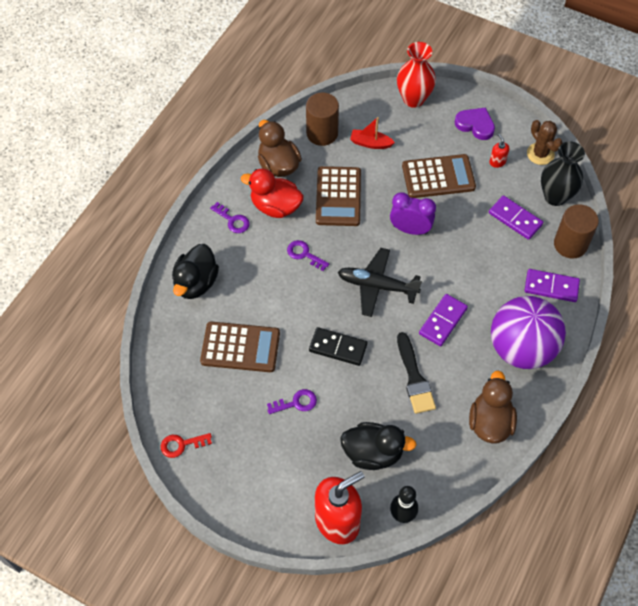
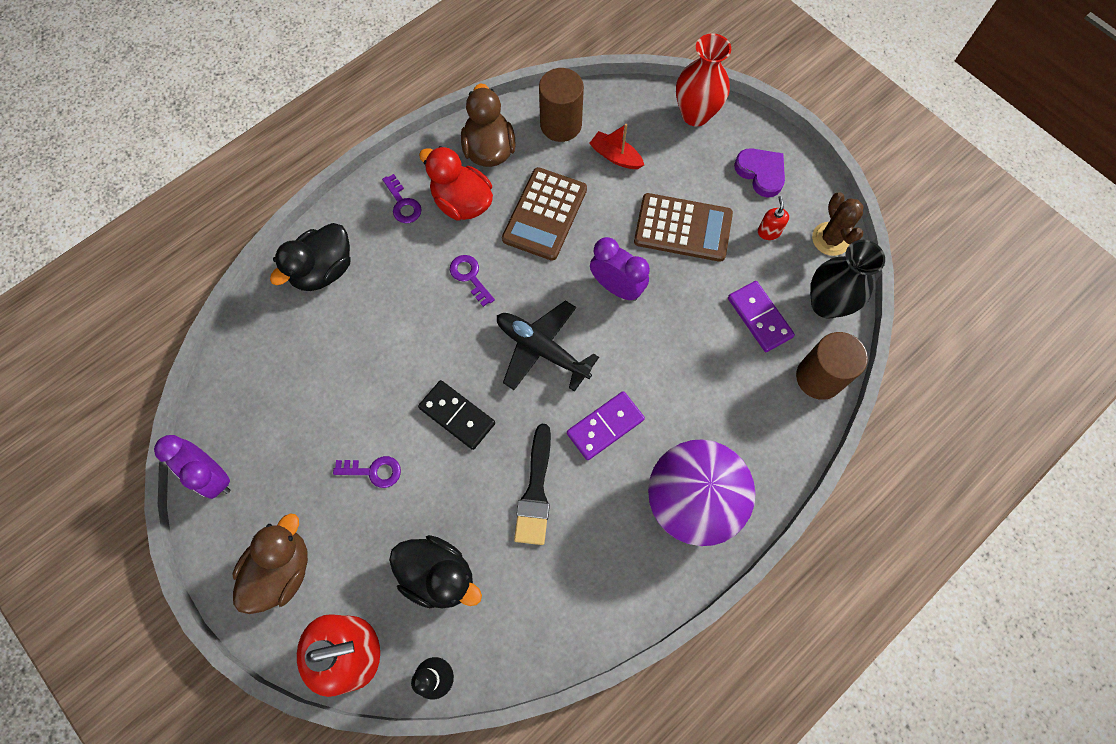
camera: 20 degrees right, 10 degrees up
(181, 445) = (213, 476): red key -> purple clock
(240, 347) = (339, 373): brown calculator -> none
(490, 422) = (607, 589): brown duck -> brown duck (281, 570)
(551, 287) = (768, 428): purple domino -> none

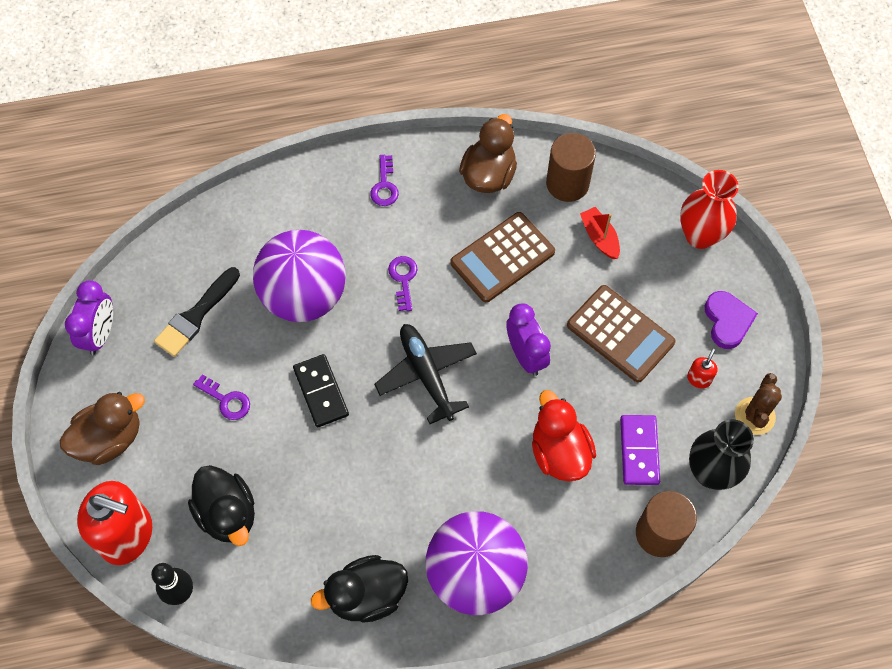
camera: 30 degrees right, 5 degrees down
(213, 476) = (100, 334): purple clock -> purple clock turned 150 degrees counterclockwise
(323, 270) = (284, 210): black duck -> black duck (366, 596)
(389, 338) = (304, 296): none -> purple ball
(462, 202) = (436, 210): red duck -> red duck (559, 452)
(535, 491) = (347, 491): black brush -> black brush (196, 315)
(605, 426) = (440, 470): purple domino -> none

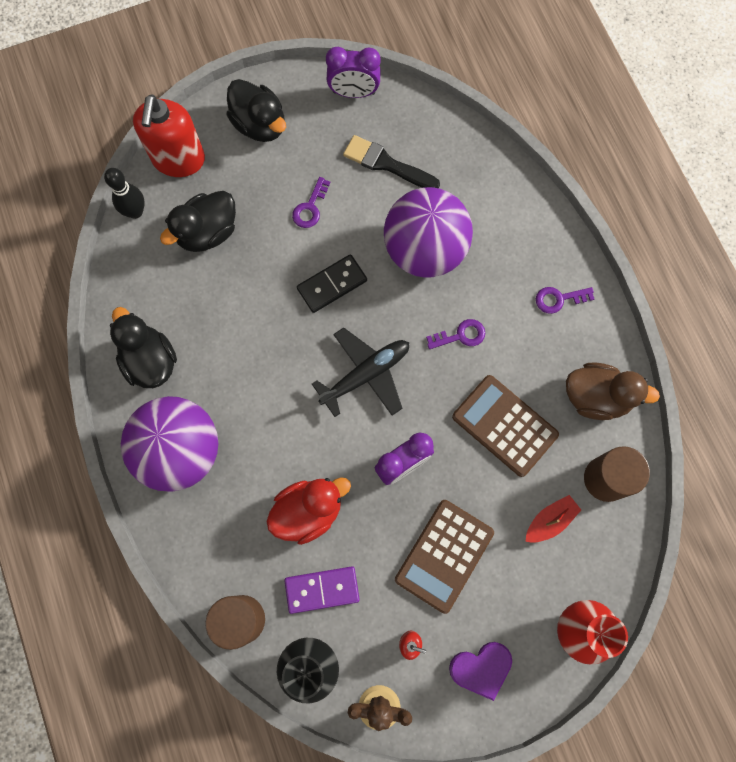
camera: 80 degrees right, 10 degrees up
(109, 439) = (260, 125): brown duck -> black duck

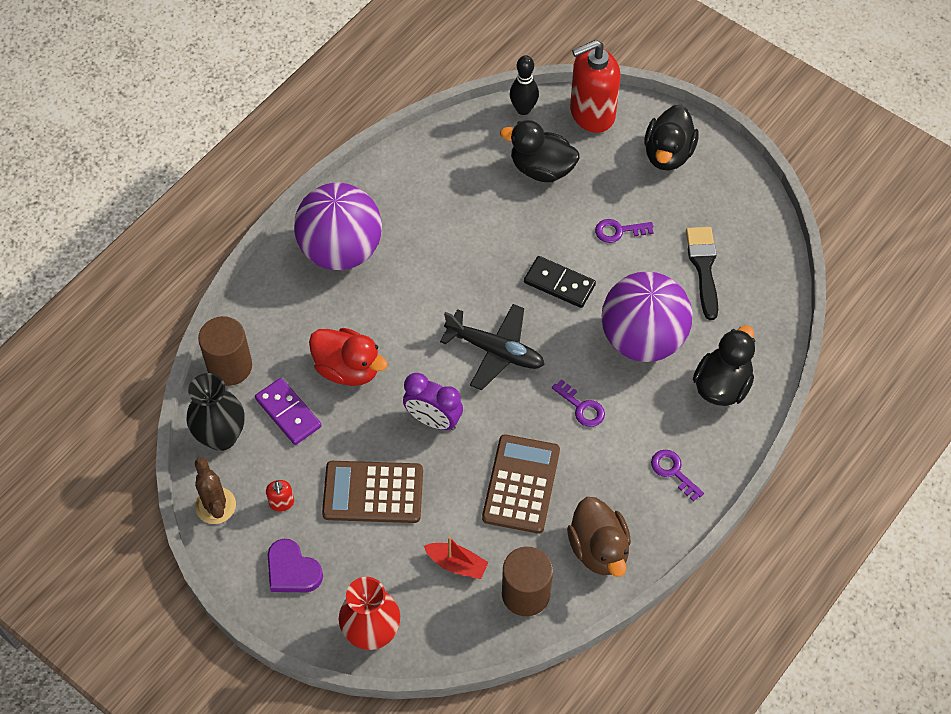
camera: 60 degrees right, 15 degrees down
(150, 361) = (402, 188): black duck -> black duck (722, 385)
(354, 93) = (753, 207): purple clock -> none

